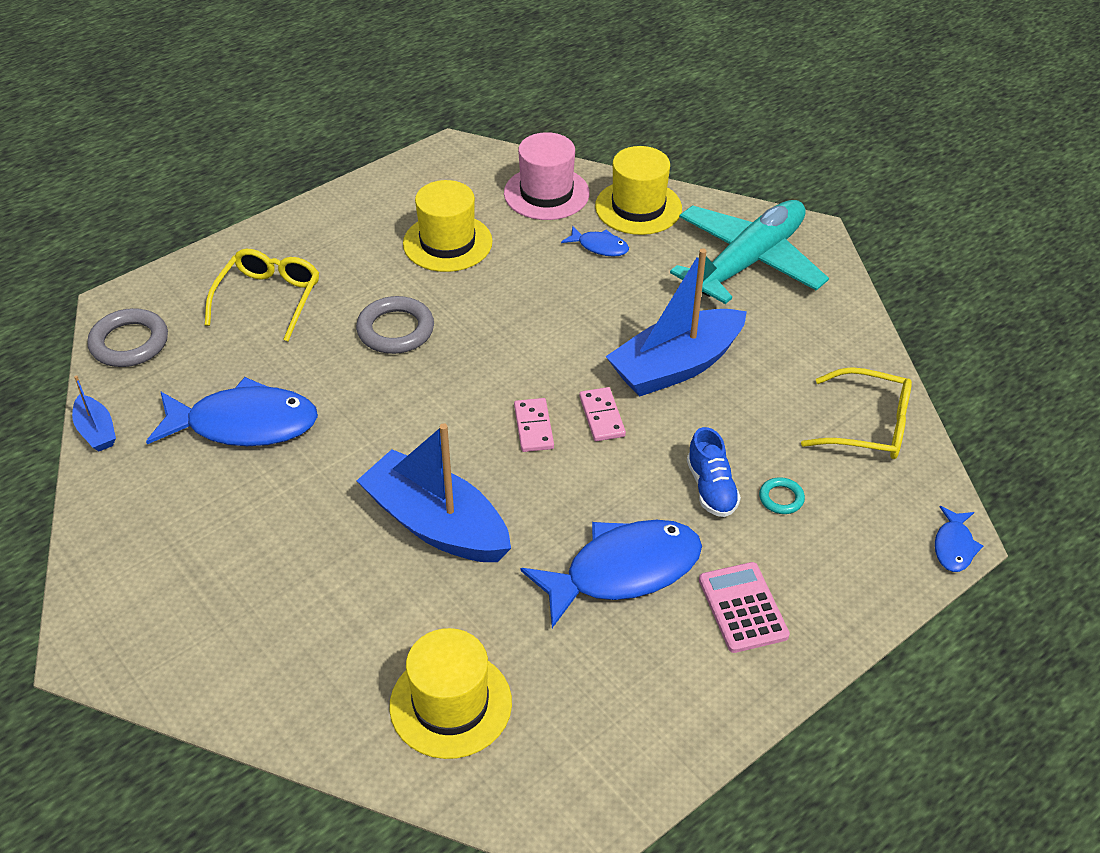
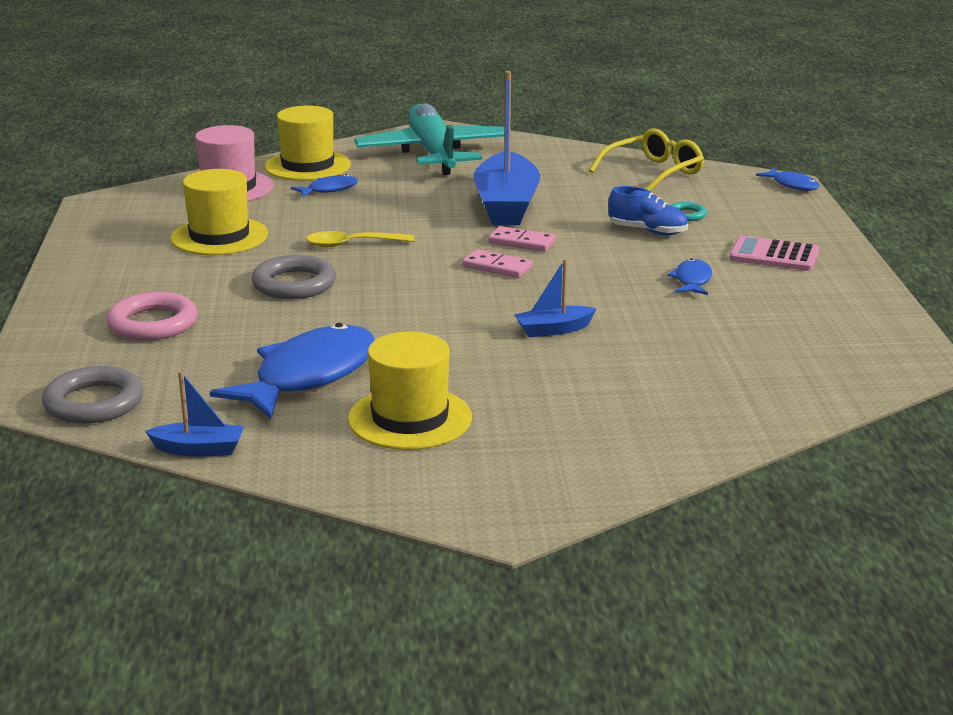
camera: 55 degrees left, 20 degrees down
(268, 299) = (153, 323): yellow glasses -> pink ring
(436, 524) = (553, 330): blue boat -> blue boat, size x0.47
(450, 704) = (755, 375): yellow hat -> yellow hat (410, 418)
(500, 320) = (352, 244): none -> yellow spoon
(623, 571) = (692, 280): blue fish -> blue fish, size x0.47

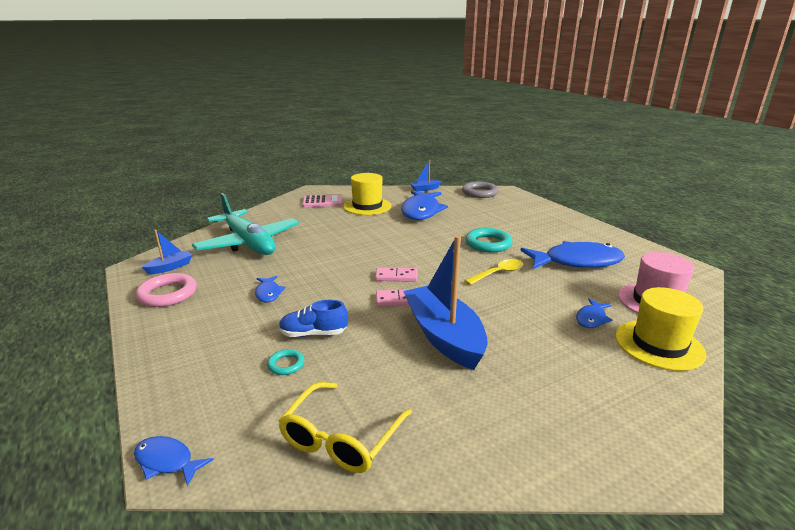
camera: 155 degrees right, 0 degrees up
(153, 323) = (513, 216): pink ring -> pink ring (167, 294)
(219, 236) = (577, 262): yellow hat -> blue fish
(294, 284) = (488, 244): grey ring -> turquoise ring
(433, 154) = (594, 402): turquoise plane -> turquoise plane (248, 243)
(553, 330) = (336, 247): blue boat -> blue boat (170, 267)
(774, 255) = (207, 331): pink calculator -> pink calculator (322, 202)

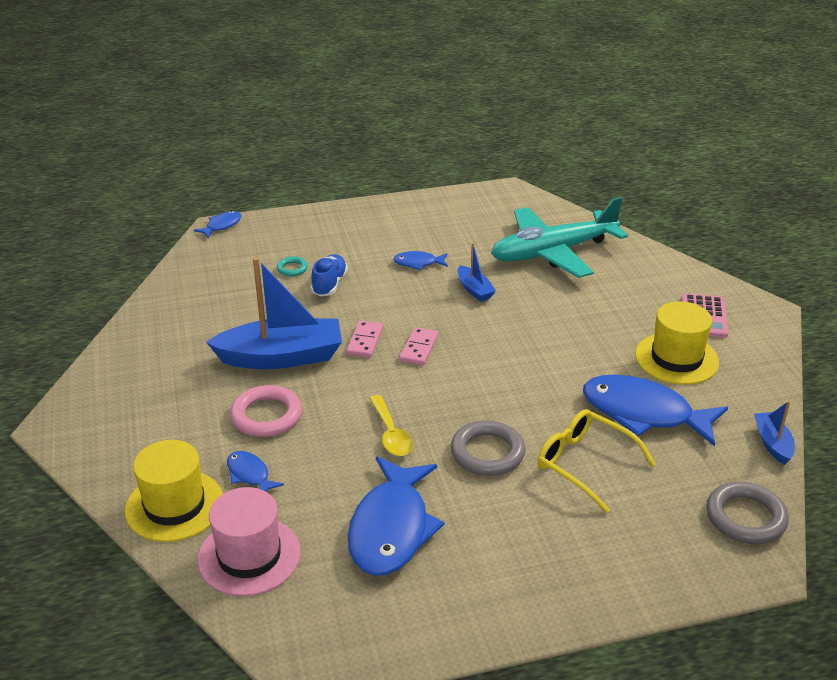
camera: 105 degrees right, 10 degrees up
(167, 294) = (442, 211): pink ring -> pink ring (266, 416)
(170, 267) = (501, 208): blue boat -> blue boat (474, 290)
(341, 438) = (194, 287): yellow glasses -> yellow glasses (585, 464)
(488, 244) = (487, 453): turquoise ring -> grey ring

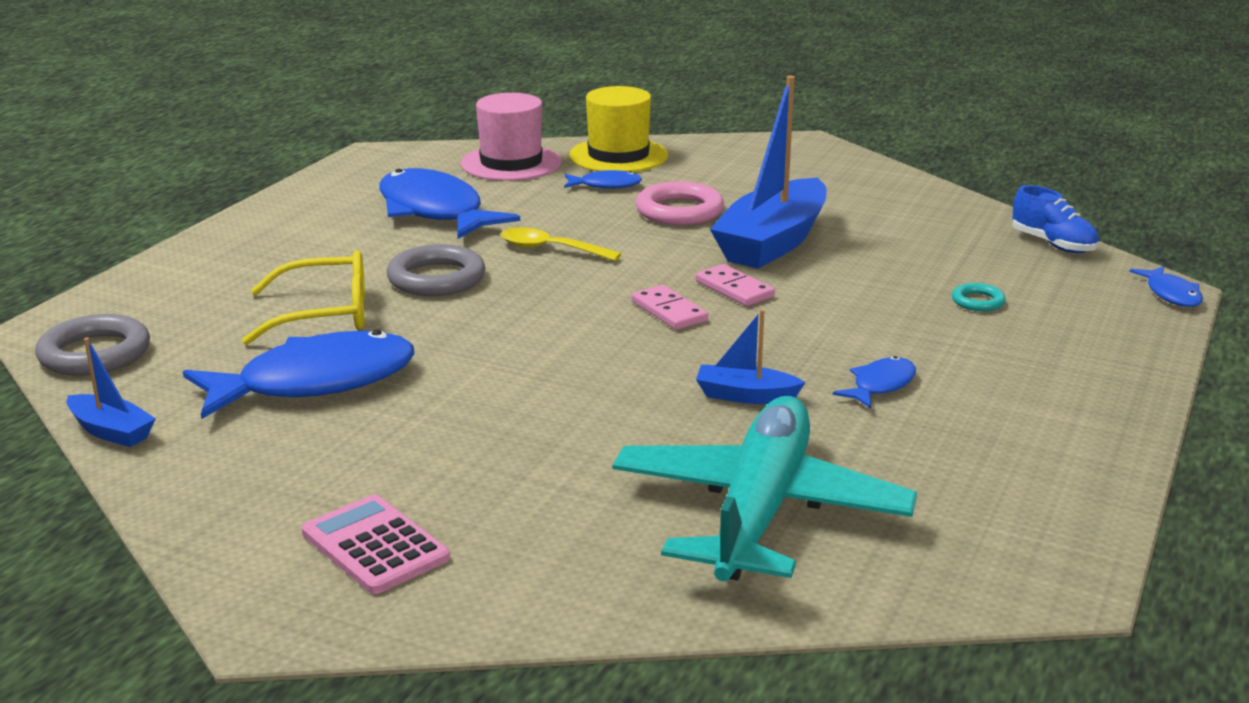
camera: 130 degrees right, 10 degrees down
(329, 284) = (902, 310): blue shoe -> blue shoe (1053, 244)
(676, 358) = (346, 461): yellow hat -> none

